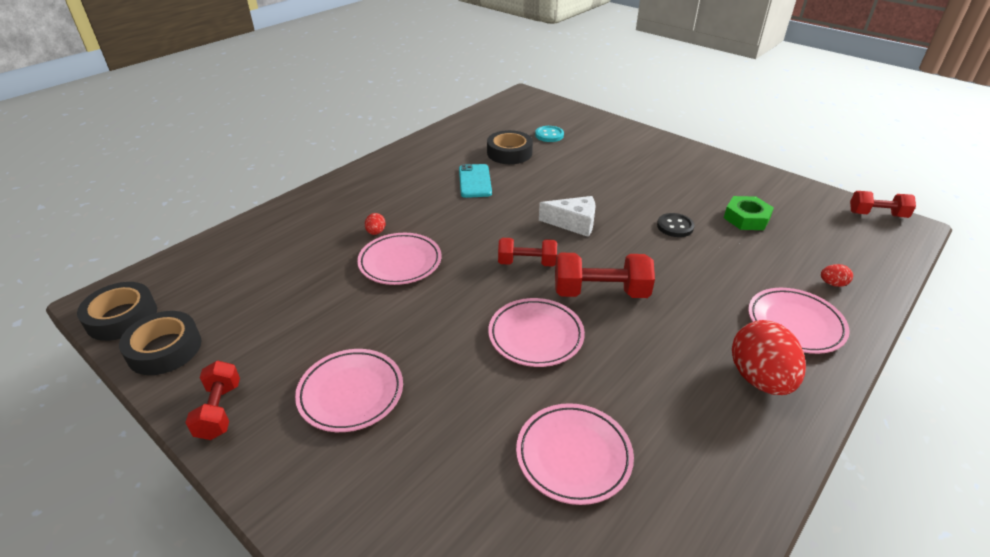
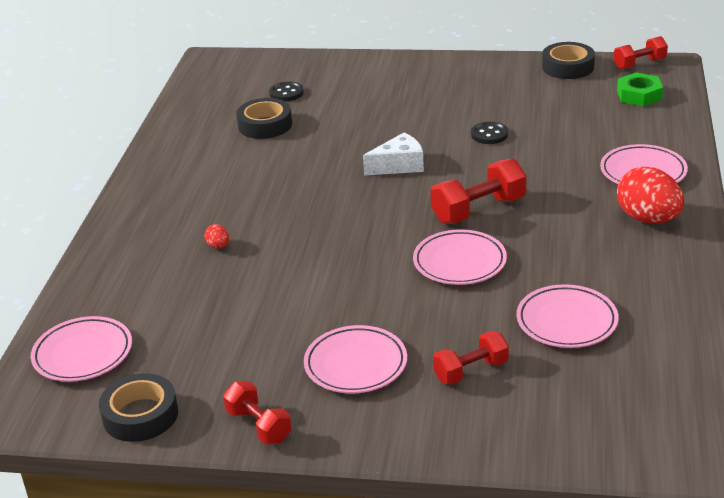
camera: 30 degrees left, 5 degrees down
(122, 317) = (55, 415): black tape -> black tape (568, 67)
(400, 262) = (275, 260): pink plate -> pink plate (83, 354)
(475, 181) = (261, 164): turquoise phone -> none
(527, 263) = (392, 213): red dumbbell -> red dumbbell (471, 371)
(549, 135) = (286, 93): turquoise button -> black button
(746, 218) = (541, 105): green nut -> green nut (639, 95)
(832, 284) = (647, 132): red egg -> none

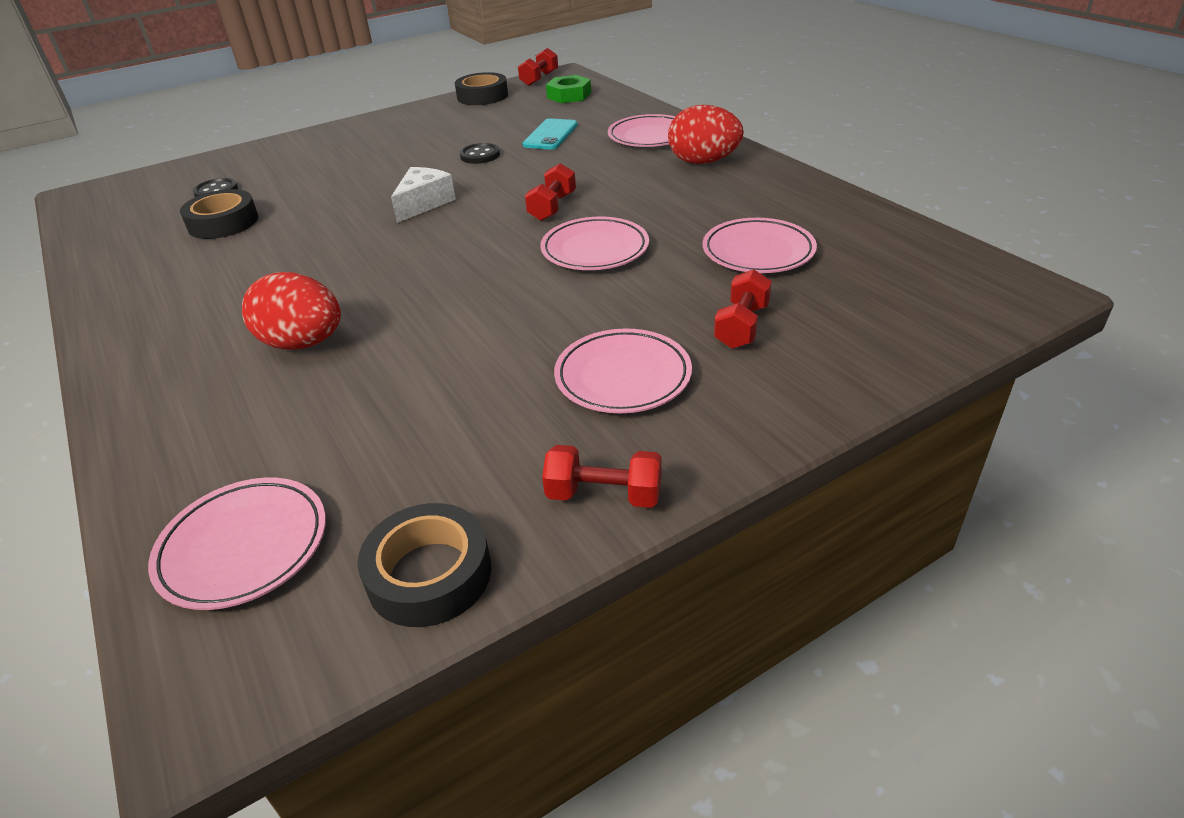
camera: 40 degrees left, 5 degrees up
(218, 246) = (303, 343): red egg -> red egg, size x2.34
(478, 210) = (552, 207): red dumbbell -> red dumbbell, size x0.66
(567, 136) = (550, 135): none -> turquoise phone

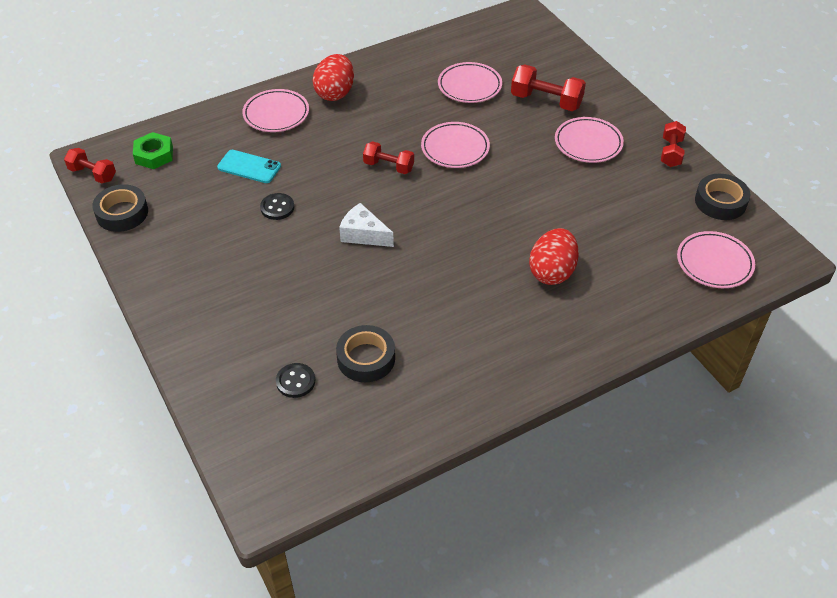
camera: 90 degrees left, 10 degrees up
(741, 326) = (546, 101): red dumbbell -> red dumbbell, size x1.52

